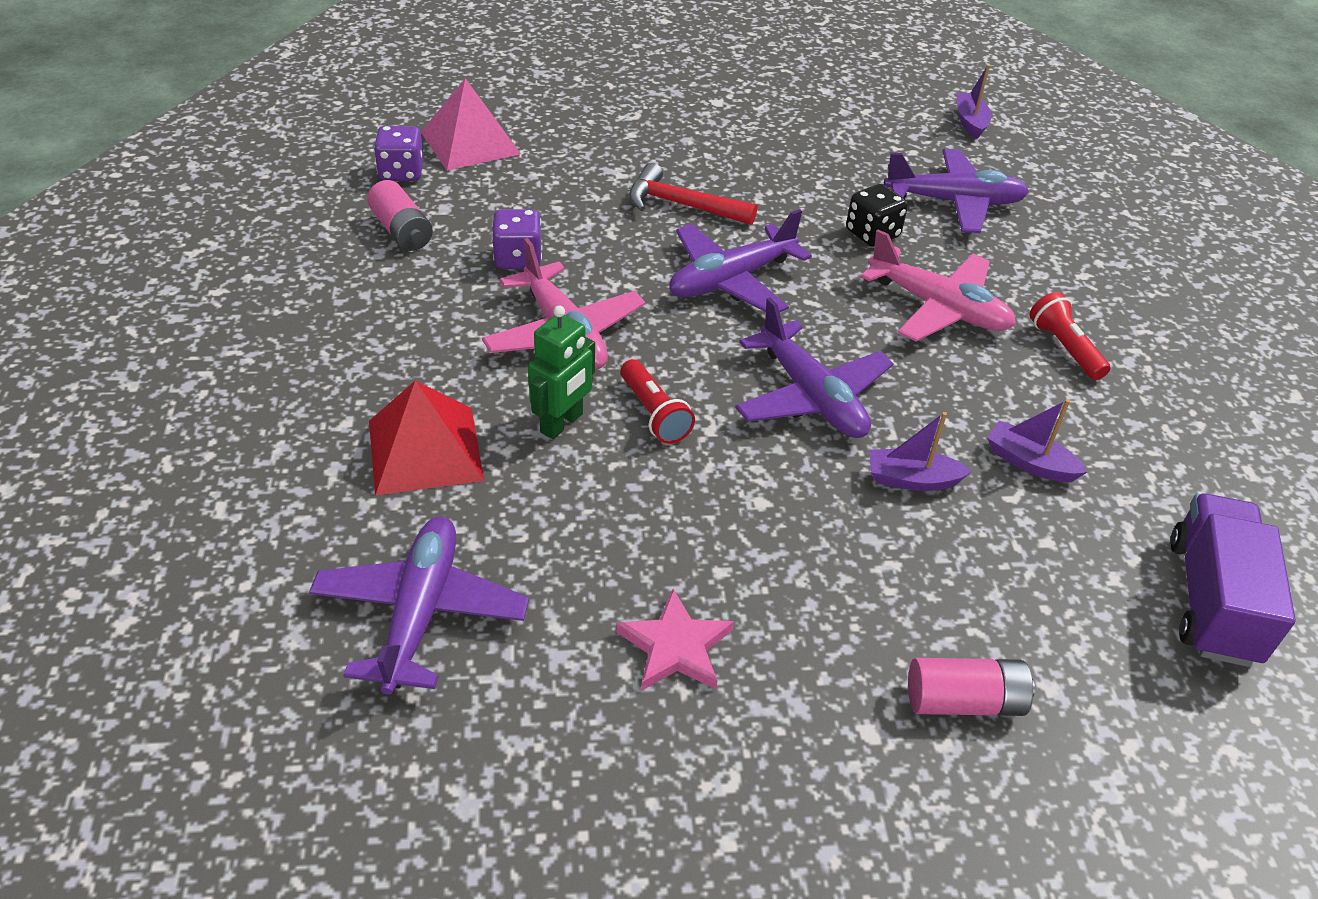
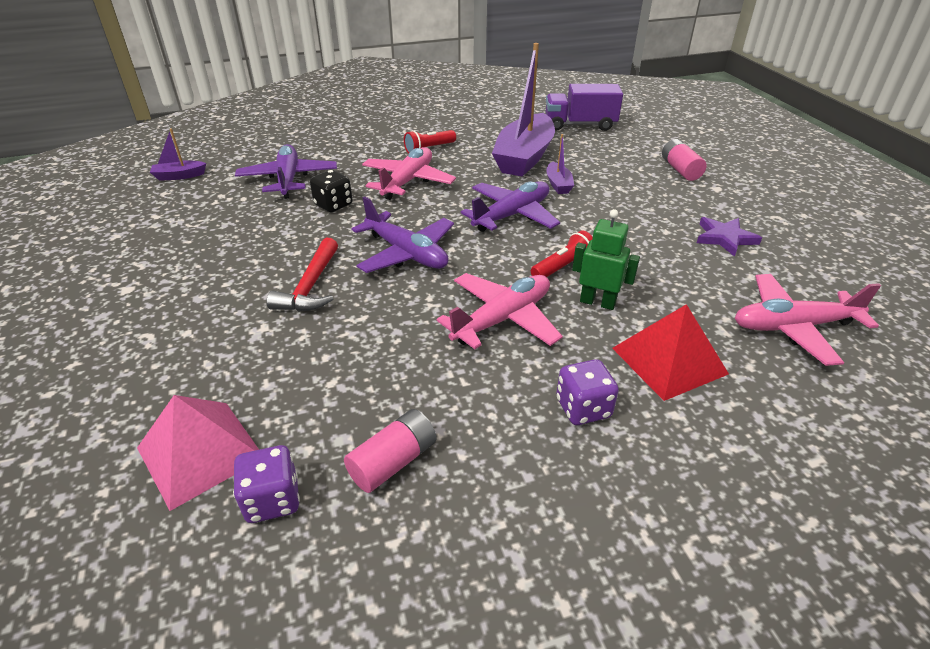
camera: 100 degrees left, 5 degrees down
(420, 613) = (793, 326): purple plane -> pink plane
(518, 259) = (415, 364): purple dice -> purple dice (583, 408)
(675, 646) = (725, 238): pink star -> purple star
(1029, 462) = (524, 157): purple boat -> purple boat, size x2.27

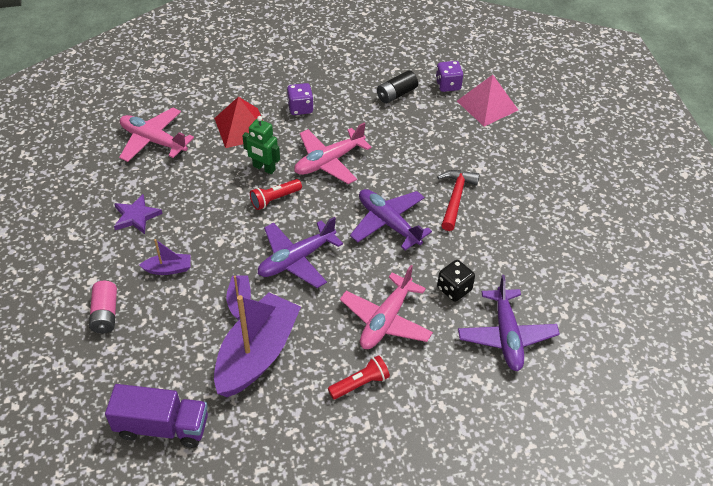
camera: 175 degrees left, 10 degrees up
(179, 176) = (621, 353): purple boat -> purple boat (168, 269)
(393, 461) = (396, 94): pink battery -> black battery
(793, 326) = (153, 141): pink plane -> pink plane turned 150 degrees counterclockwise

